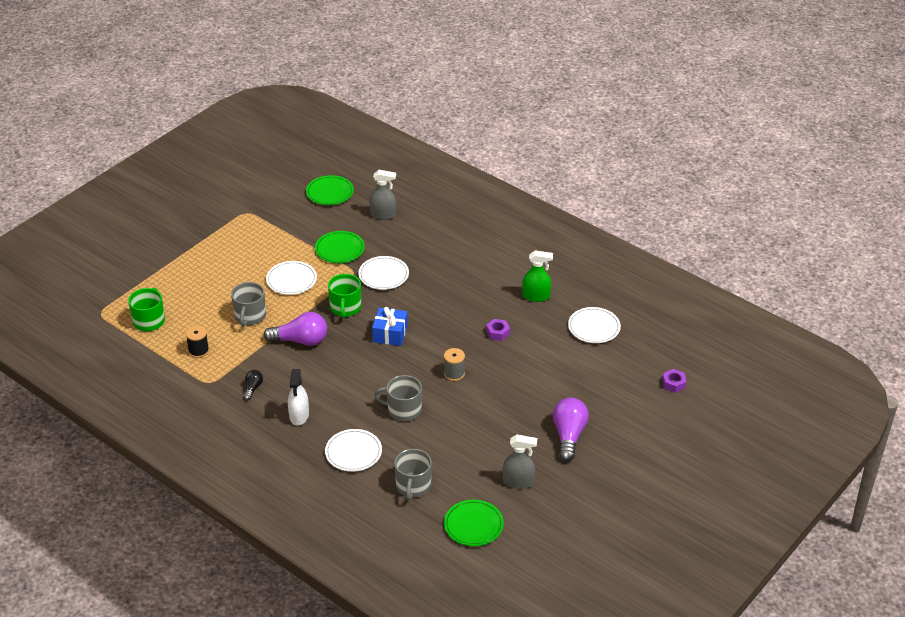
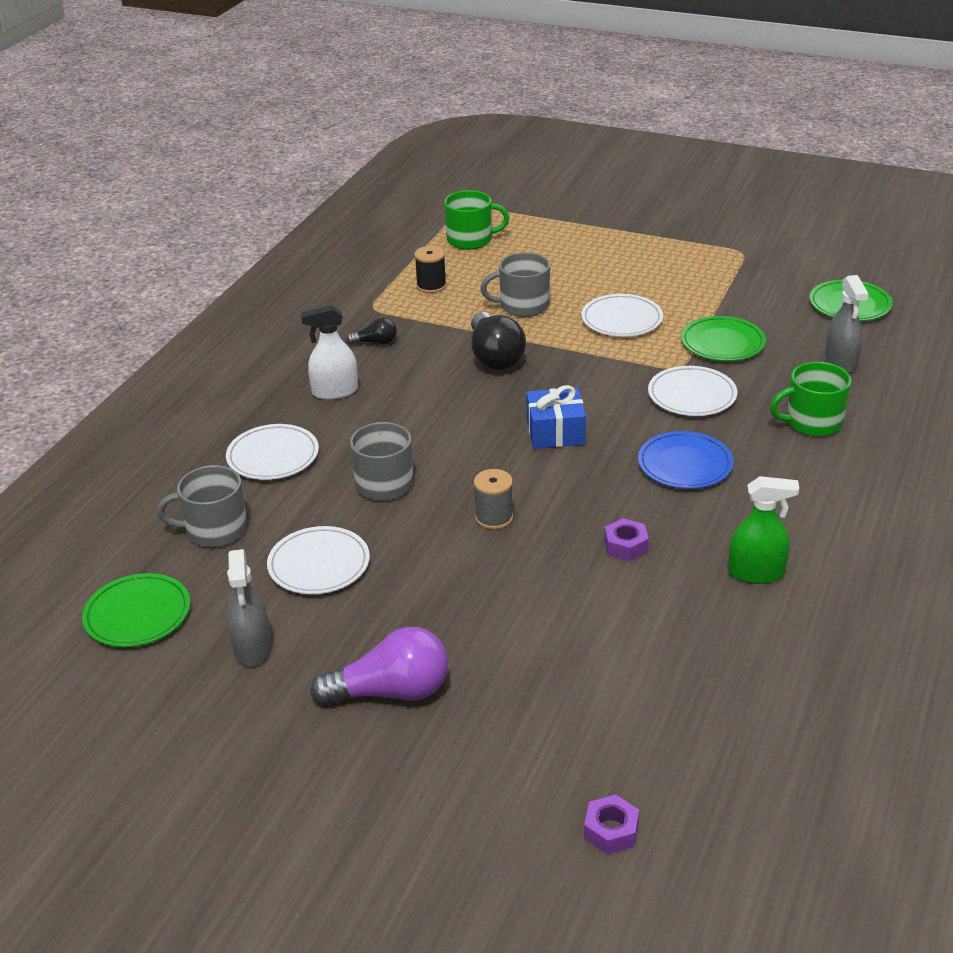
camera: 75 degrees right, 5 degrees down
(300, 340) = (494, 357): purple light bulb -> black light bulb
(345, 308) = (590, 378): green mug -> green mug (812, 422)
(443, 295) = (685, 464): none -> blue plate
(536, 296) = (756, 573): green spray bottle -> green spray bottle turned 75 degrees counterclockwise
(594, 327) = (716, 670): white plate -> white plate (319, 565)

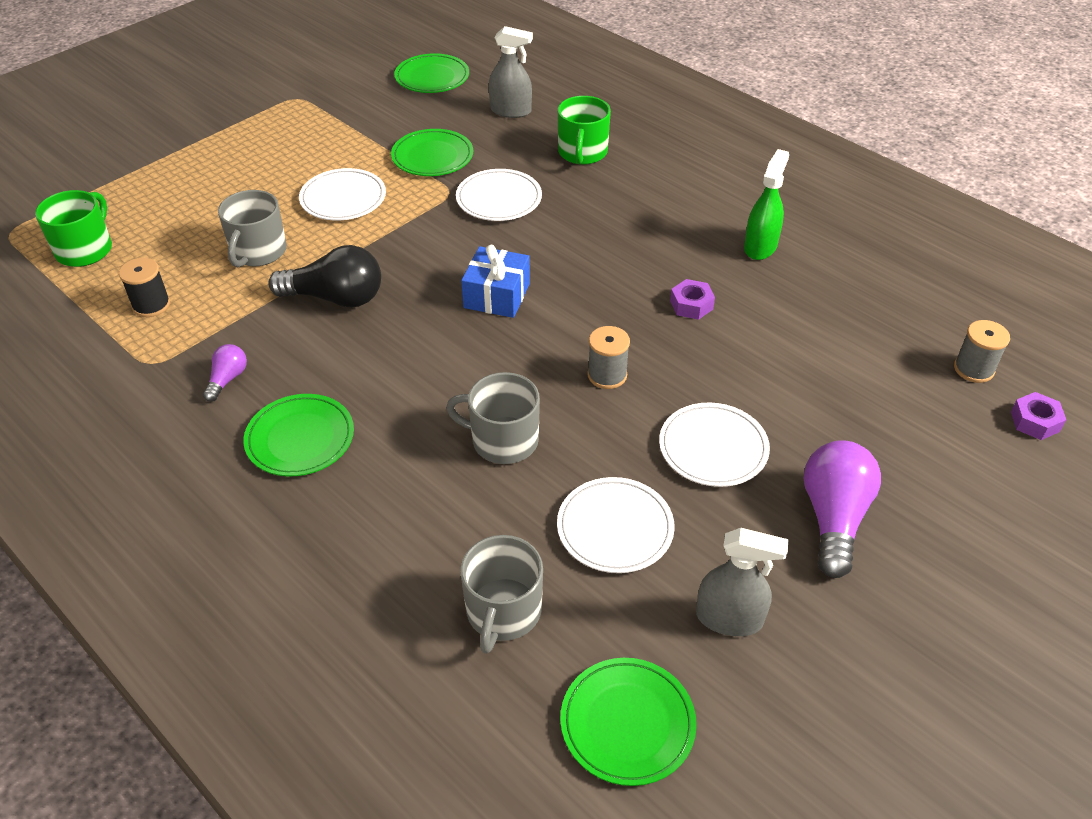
camera: 70 degrees left, 10 degrees up
(273, 456) = (391, 524): white plate -> white plate (713, 448)
(335, 392) = (300, 438): white spray bottle -> green plate
(375, 342) = (227, 379): black light bulb -> purple light bulb
(667, 769) = (973, 369): none -> grey spool
(685, 464) = (597, 236): blue plate -> none

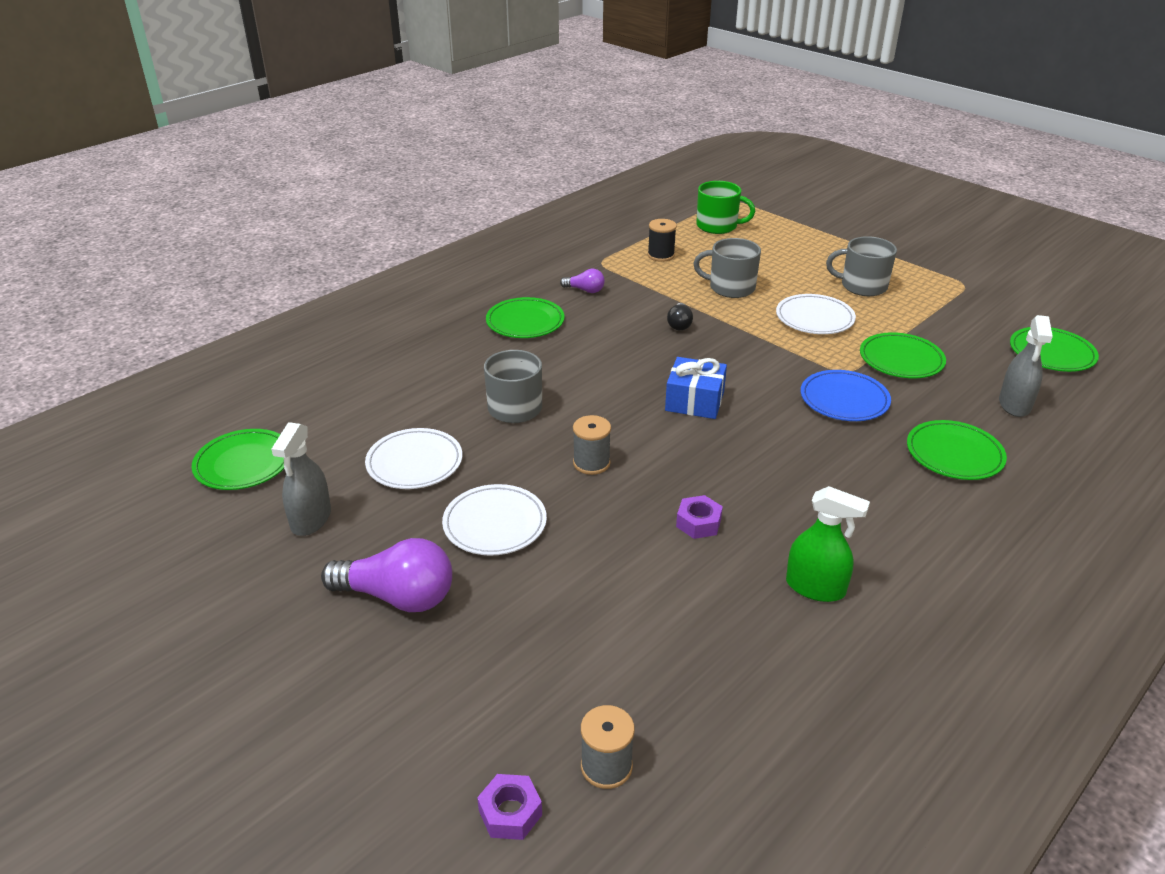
camera: 90 degrees right, 10 degrees down
(335, 298) = (679, 324): black light bulb -> black light bulb, size x0.51
(499, 199) = (844, 400): white plate -> blue plate
(503, 612) = (352, 410): grey mug -> grey mug (862, 286)
(582, 153) = (954, 454): green mug -> green plate

